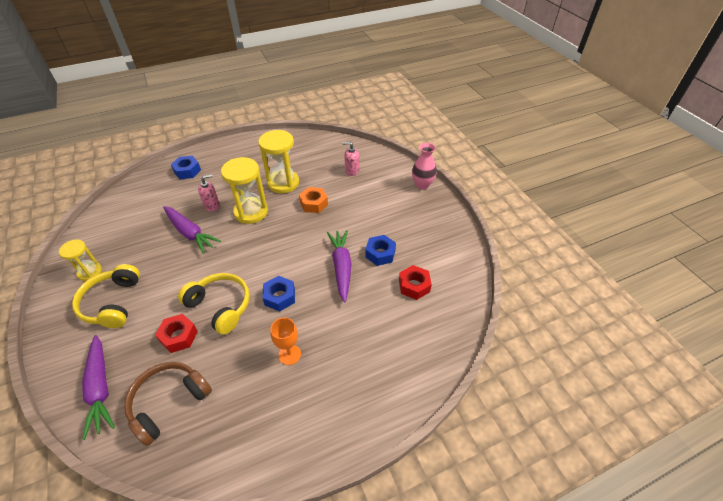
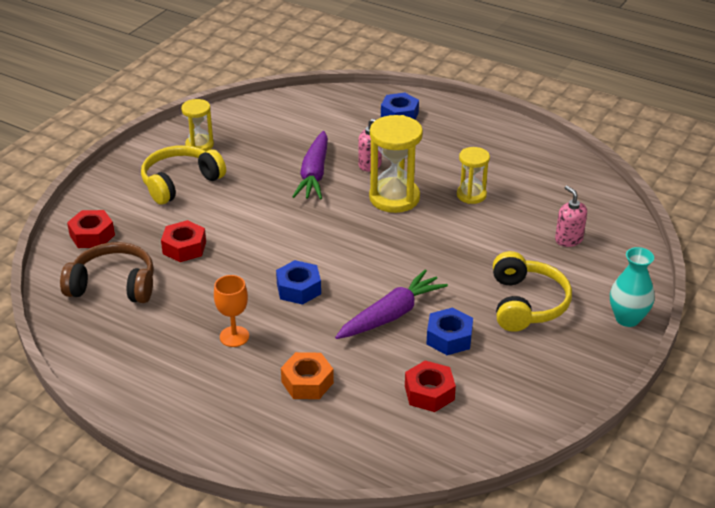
camera: 55 degrees right, 10 degrees down
(100, 388) = (92, 235): purple carrot -> red nut
(220, 306) = (245, 253): yellow headphones -> yellow headphones (526, 304)
(283, 183) = (471, 195): yellow hourglass -> yellow hourglass, size x0.59
(314, 203) = (467, 238): orange nut -> orange nut (307, 382)
(422, 184) = (627, 318): pink vase -> turquoise vase

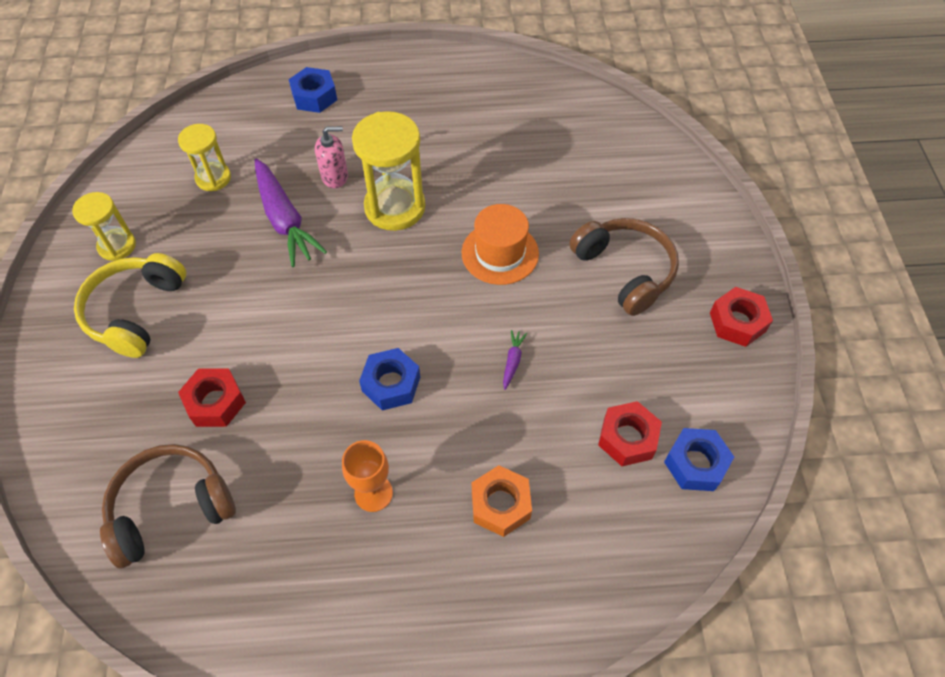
camera: 35 degrees left, 20 degrees up
(92, 235) = (83, 450): red nut -> red nut (737, 322)
(391, 315) = (512, 361): purple carrot -> purple carrot, size x0.42
(443, 254) = (500, 253): none -> orange hat
(449, 338) = (590, 356): blue nut -> blue nut (695, 464)
(471, 195) = (468, 164): yellow hourglass -> yellow hourglass (213, 178)
(526, 304) = (625, 271): yellow headphones -> brown headphones
(568, 239) = (599, 171): pink soap dispenser -> none
(627, 318) = (722, 237): turquoise vase -> none

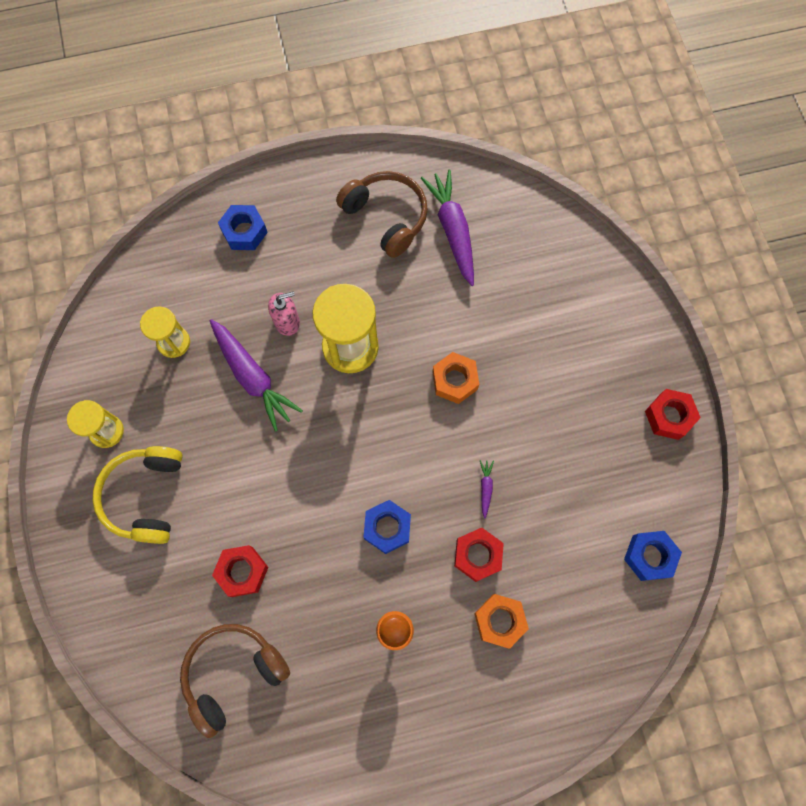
camera: 10 degrees left, 15 degrees up
(500, 253) = (454, 380): orange hat -> orange nut
(526, 122) = (452, 230): none -> purple carrot
(625, 271) = (567, 380): brown headphones -> brown headphones (386, 217)
(627, 438) = (592, 543): red nut -> red nut (477, 555)

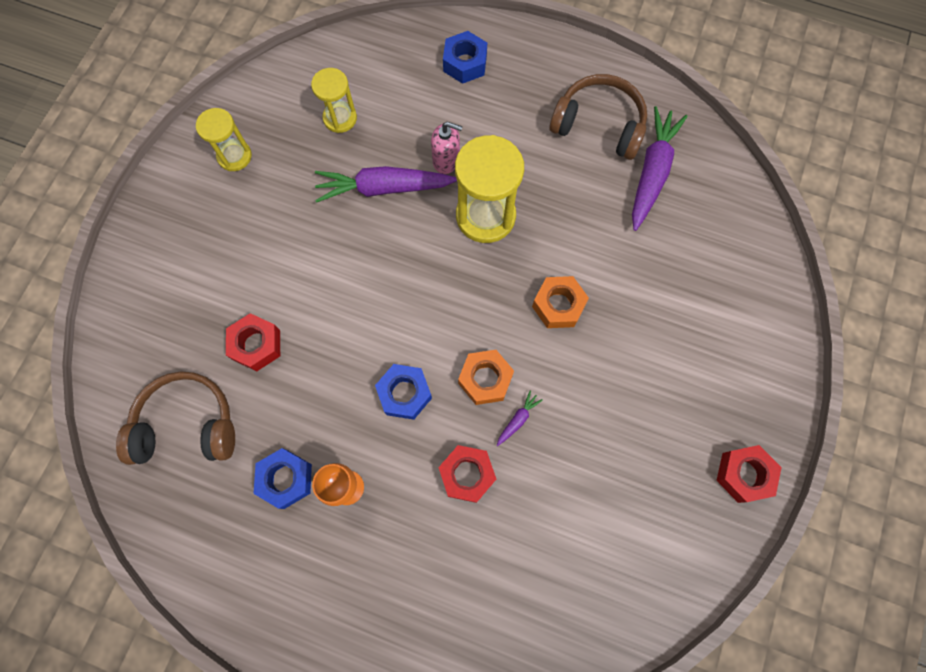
camera: 35 degrees right, 0 degrees up
(145, 496) = (226, 229): yellow headphones -> none
(253, 377) = (383, 188): purple carrot -> purple carrot turned 90 degrees clockwise
(386, 217) = (599, 124): brown headphones -> brown headphones turned 60 degrees counterclockwise
(499, 621) = (444, 548): orange nut -> orange nut (485, 379)
(649, 556) = (629, 592): blue nut -> blue nut (286, 479)

